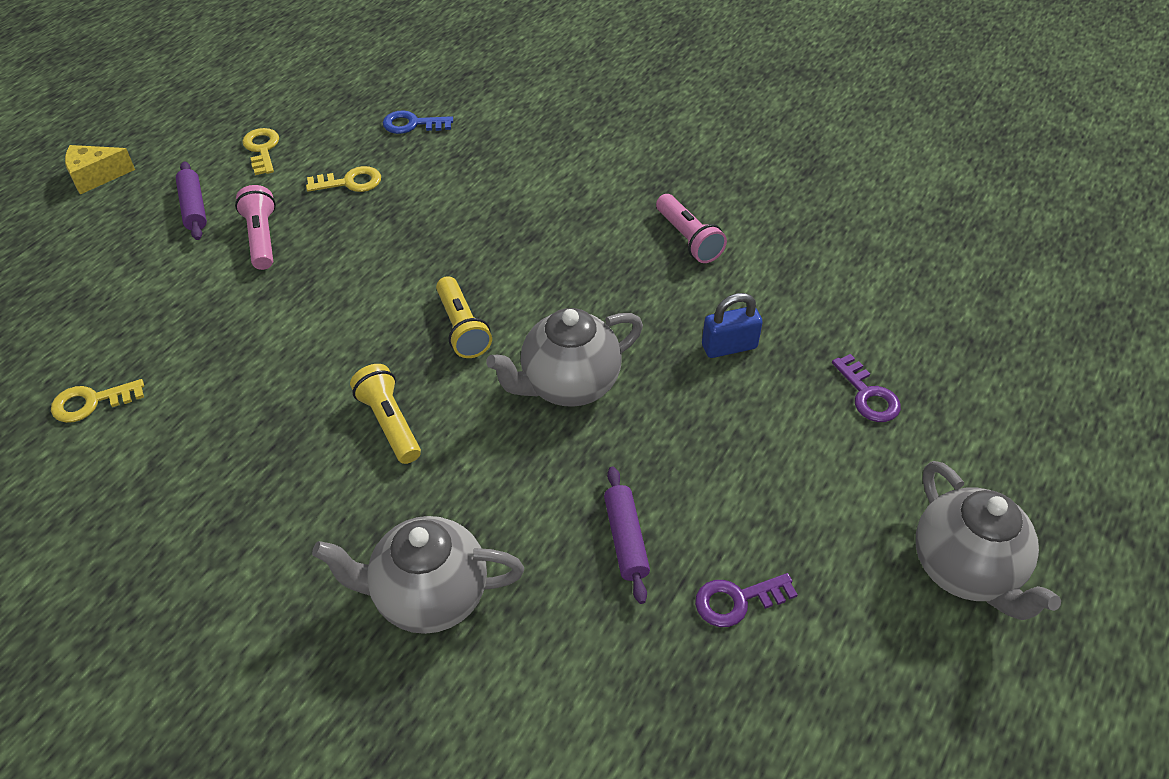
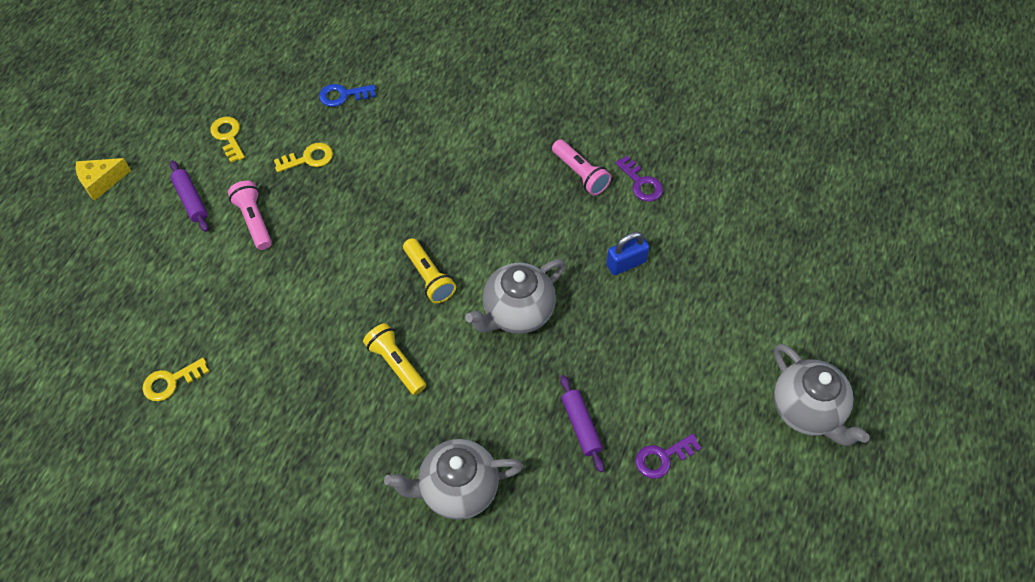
camera: 10 degrees left, 10 degrees up
(868, 395) = (728, 288): purple key -> purple key (641, 183)

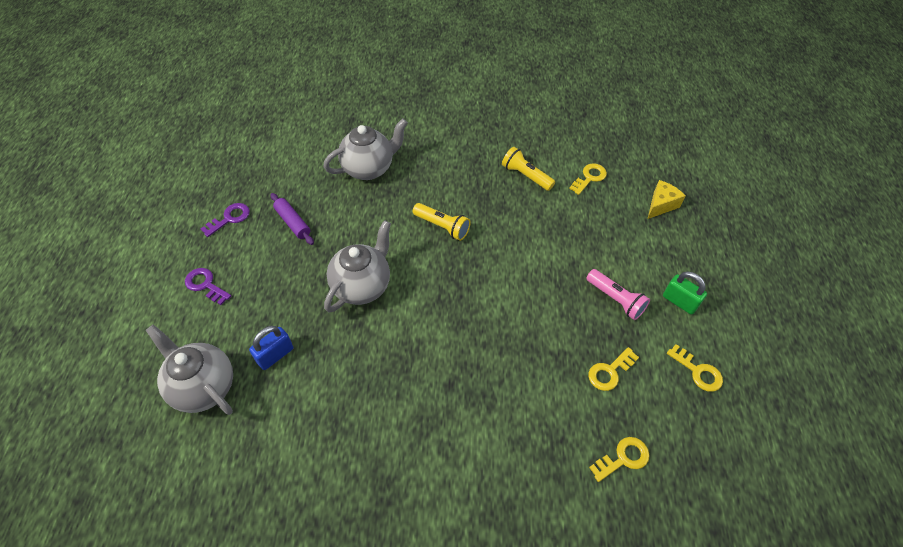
camera: 160 degrees right, 5 degrees down
(101, 182) = (764, 295): yellow cheese -> yellow cheese (661, 205)
(191, 200) = (679, 301): purple rolling pin -> green padlock
(343, 95) = (623, 458): blue key -> yellow key
(429, 277) = (445, 294): yellow flashlight -> yellow flashlight (525, 176)
(580, 174) = (336, 438): pink flashlight -> none
(641, 183) = (270, 448): purple key -> purple key (205, 285)
(807, 410) = (114, 276): grey teapot -> grey teapot (203, 387)

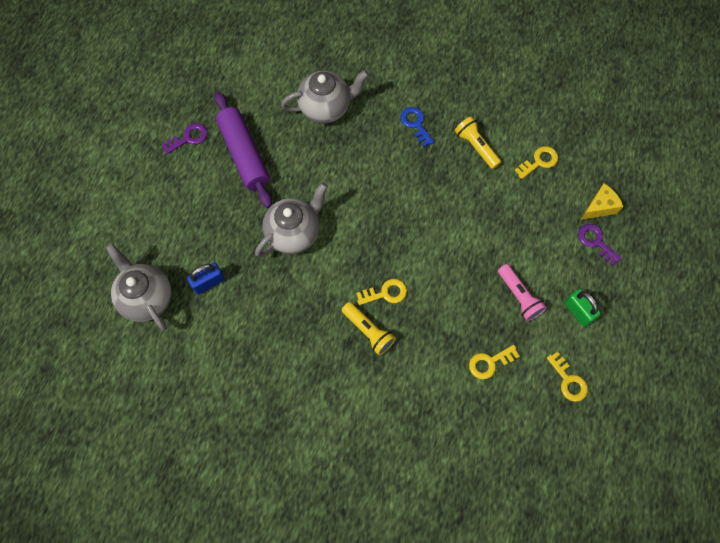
camera: 15 degrees right, 15 degrees up
(205, 285) = (159, 203): purple key -> purple key (596, 242)
(293, 222) = (244, 154): purple rolling pin -> purple rolling pin, size x1.84
(442, 227) = (380, 187): yellow flashlight -> yellow flashlight (368, 331)
(461, 167) = (415, 124): none -> blue key
(623, 458) = (475, 438): yellow key -> yellow key (385, 293)

